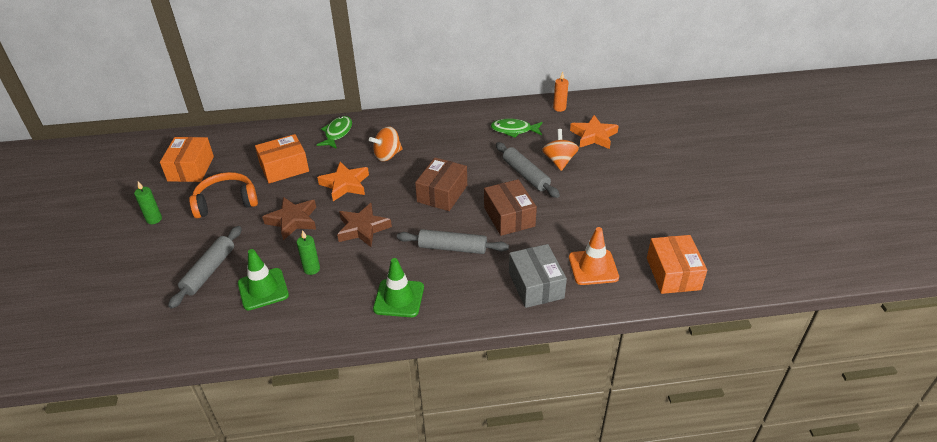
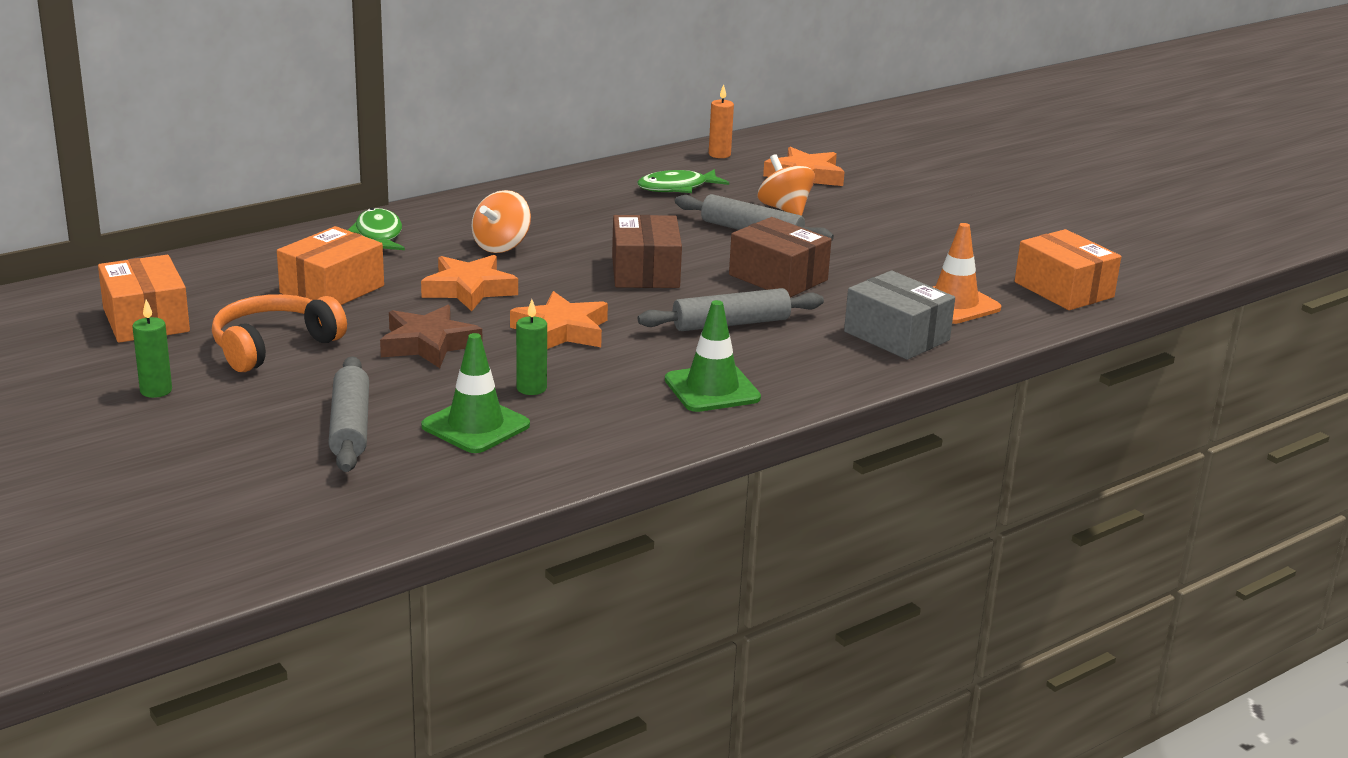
camera: 30 degrees left, 15 degrees down
(363, 228) = (562, 331): brown star -> orange star

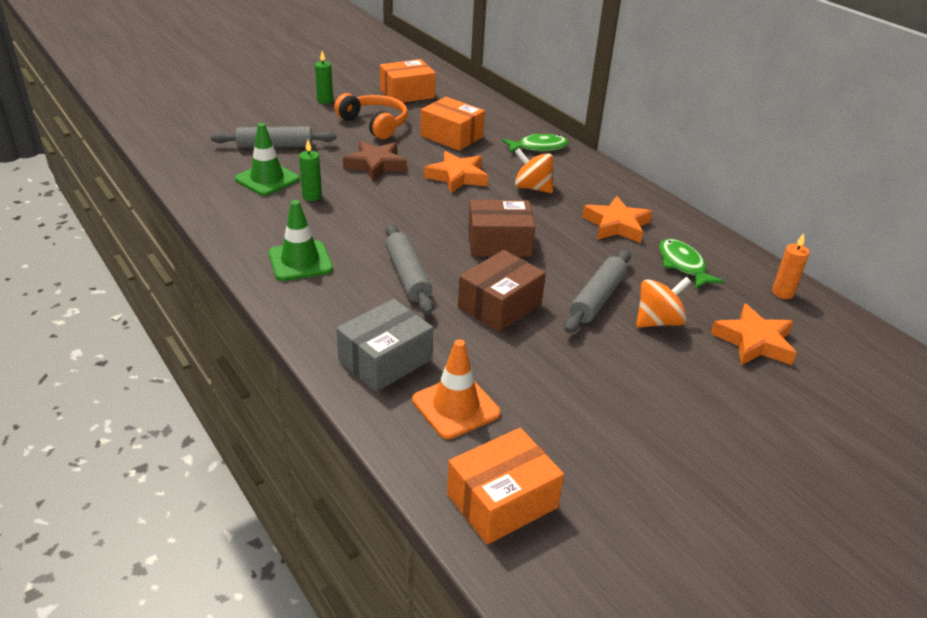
camera: 90 degrees right, 10 degrees up
(562, 331) = (395, 208): orange star -> orange star (616, 225)

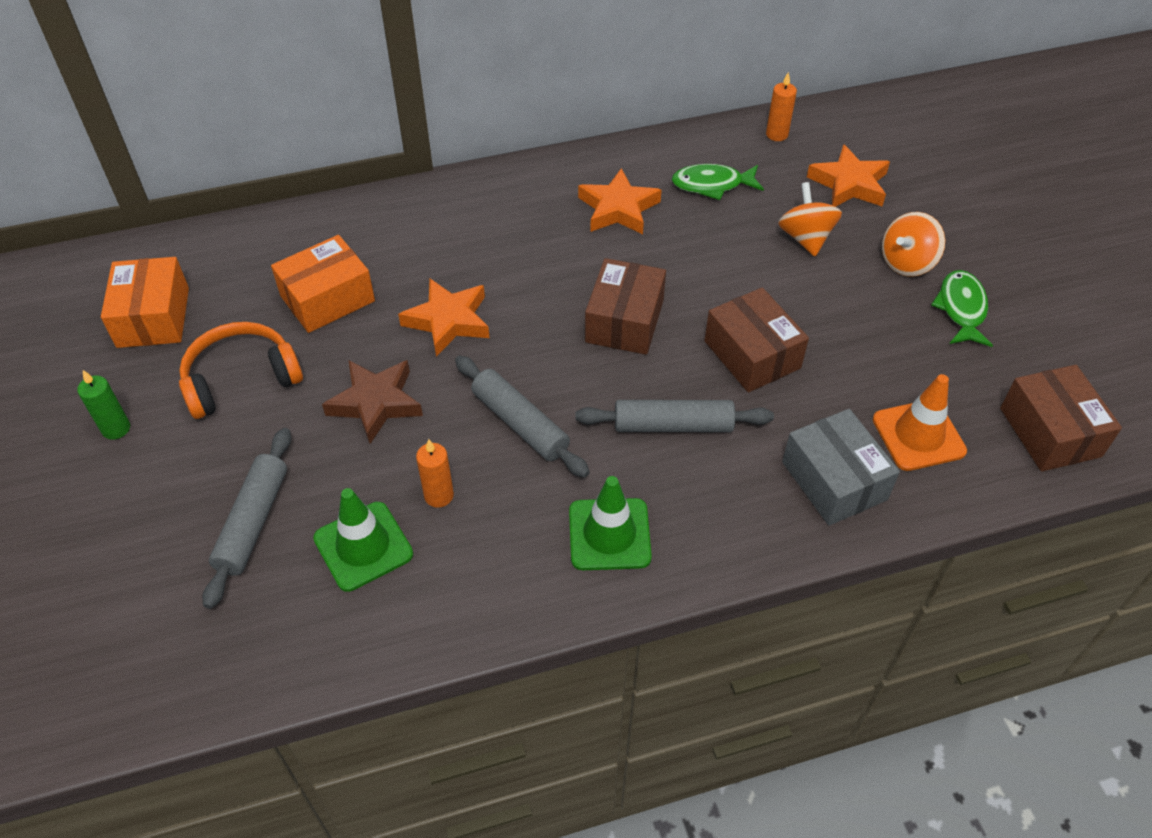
camera: 70 degrees left, 15 degrees up
(312, 196) = (439, 495): green candle -> orange candle
(502, 501) = (1050, 432): orange box -> brown box
(532, 188) = (506, 255): orange spinning top -> orange spinning top (907, 263)
(538, 147) = (403, 219): green fish -> green fish (961, 309)
(597, 298) = (756, 270): grey rolling pin -> grey rolling pin (520, 424)

